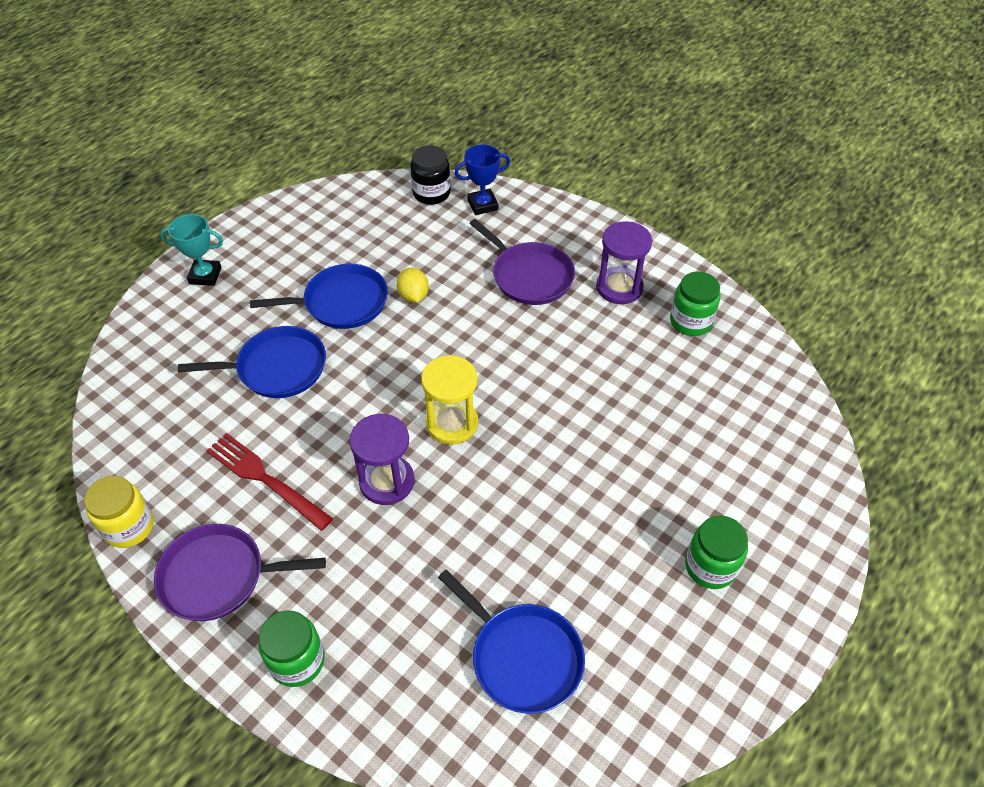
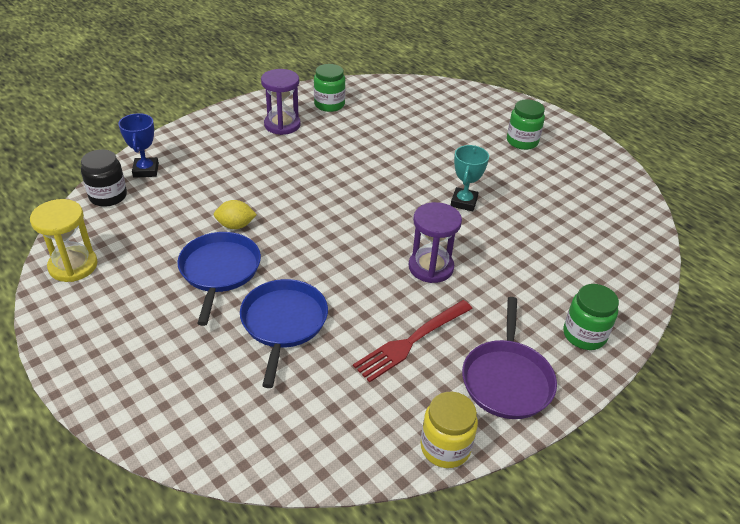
camera: 80 degrees left, 10 degrees down
(205, 275) = (120, 372): turquoise trophy -> turquoise trophy (464, 202)
(452, 423) = (383, 225): yellow hourglass -> yellow hourglass (73, 266)
(522, 657) = (581, 224): blue pan -> none
(529, 276) = (247, 162): purple pan -> none

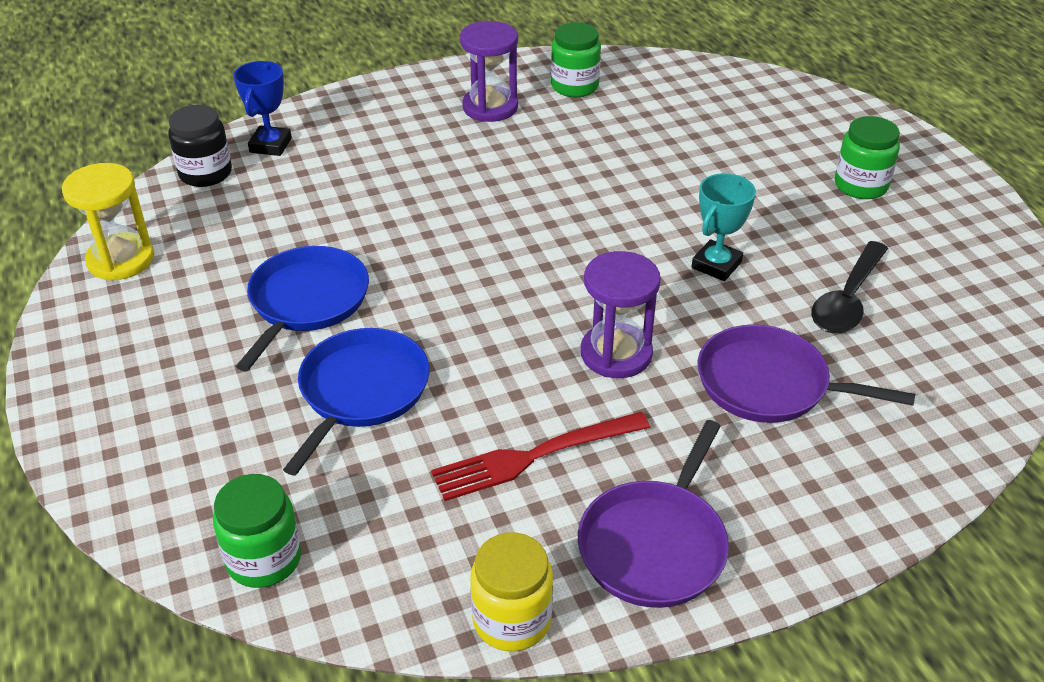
camera: 20 degrees right, 0 degrees up
(235, 226) = (357, 242): yellow lemon -> none
(526, 268) = (769, 384): none -> purple pan
(545, 210) = (847, 300): none -> black spoon
(584, 335) = (816, 505): green jar -> green jar (264, 559)

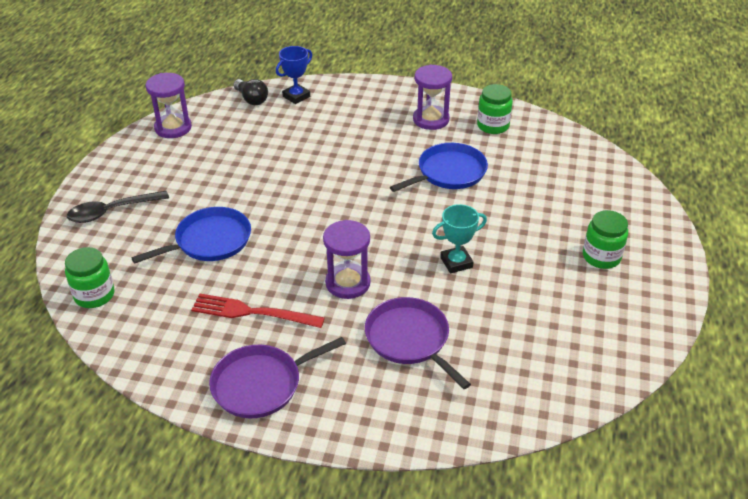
camera: 35 degrees right, 0 degrees up
(121, 260) = (173, 128): yellow hourglass -> purple hourglass
(205, 173) = (251, 99): black jar -> black light bulb
(306, 302) = (230, 185): blue pan -> blue pan (448, 172)
(512, 620) = (162, 379): yellow jar -> none
(847, 300) = (510, 317): black spoon -> black spoon (111, 212)

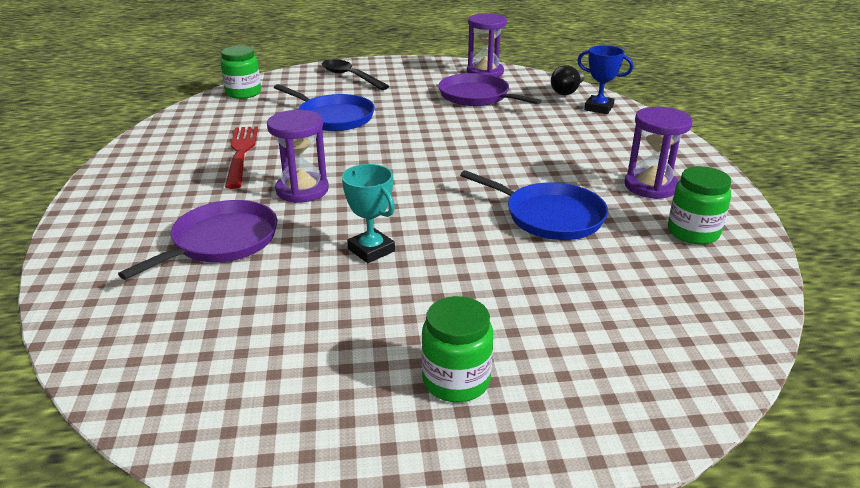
camera: 70 degrees right, 10 degrees down
(261, 384) = (144, 176): purple pan -> purple pan (477, 96)

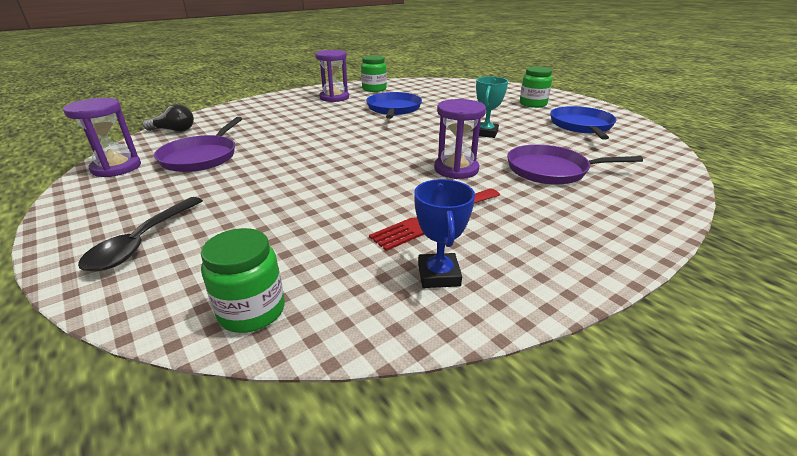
camera: 120 degrees left, 0 degrees up
(333, 117) = (302, 205): blue pan -> blue pan (581, 126)
(598, 108) = (213, 118): blue trophy -> blue trophy (439, 275)

